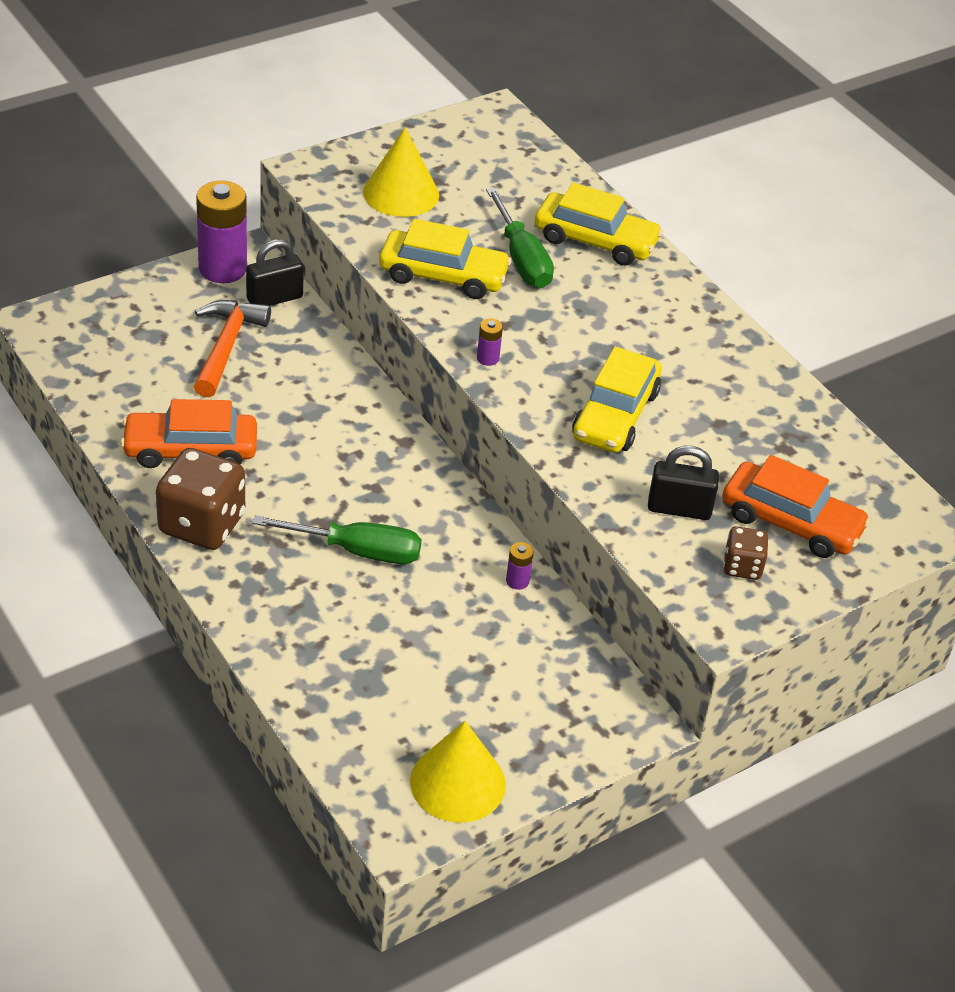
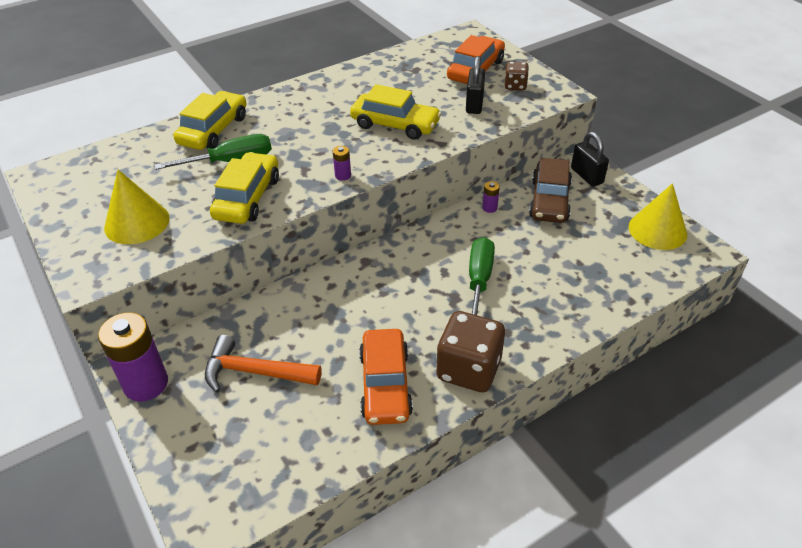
camera: 85 degrees left, 0 degrees up
(274, 298) = (193, 344): black padlock -> black padlock (586, 176)
(536, 656) = (549, 200): none -> brown car

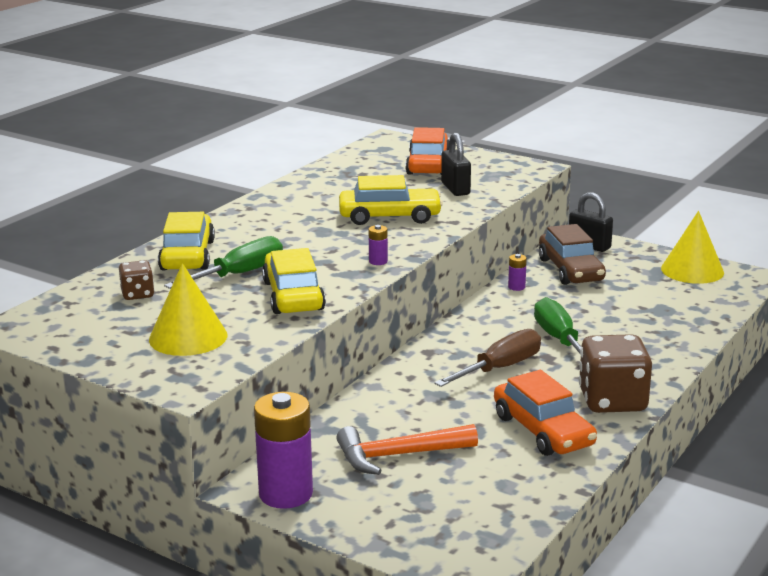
camera: 25 degrees left, 20 degrees down
(406, 299) = (500, 368): none -> brown screwdriver
(515, 86) = (482, 169): brown dice -> brown dice (137, 294)

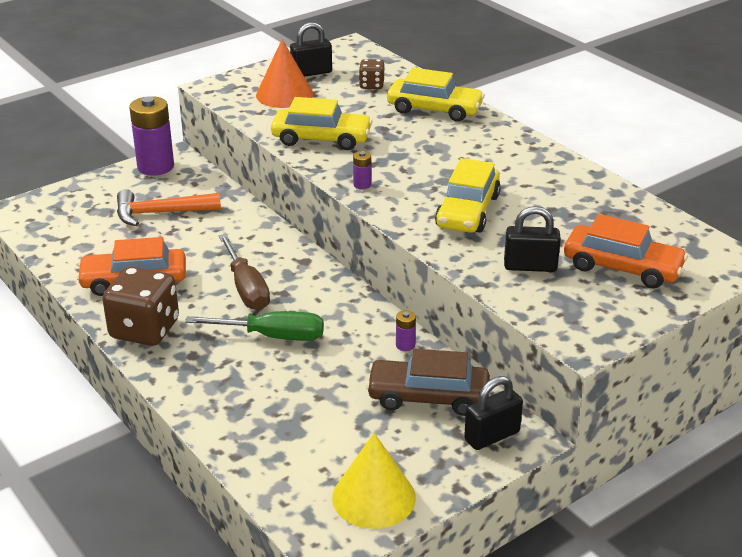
camera: 110 degrees right, 10 degrees up
(113, 334) = (311, 73): none -> black padlock
(188, 337) = (284, 94): yellow cone -> orange cone
(239, 274) = (380, 124): green screwdriver -> none
(398, 455) = (160, 213): orange hammer -> orange hammer turned 105 degrees counterclockwise

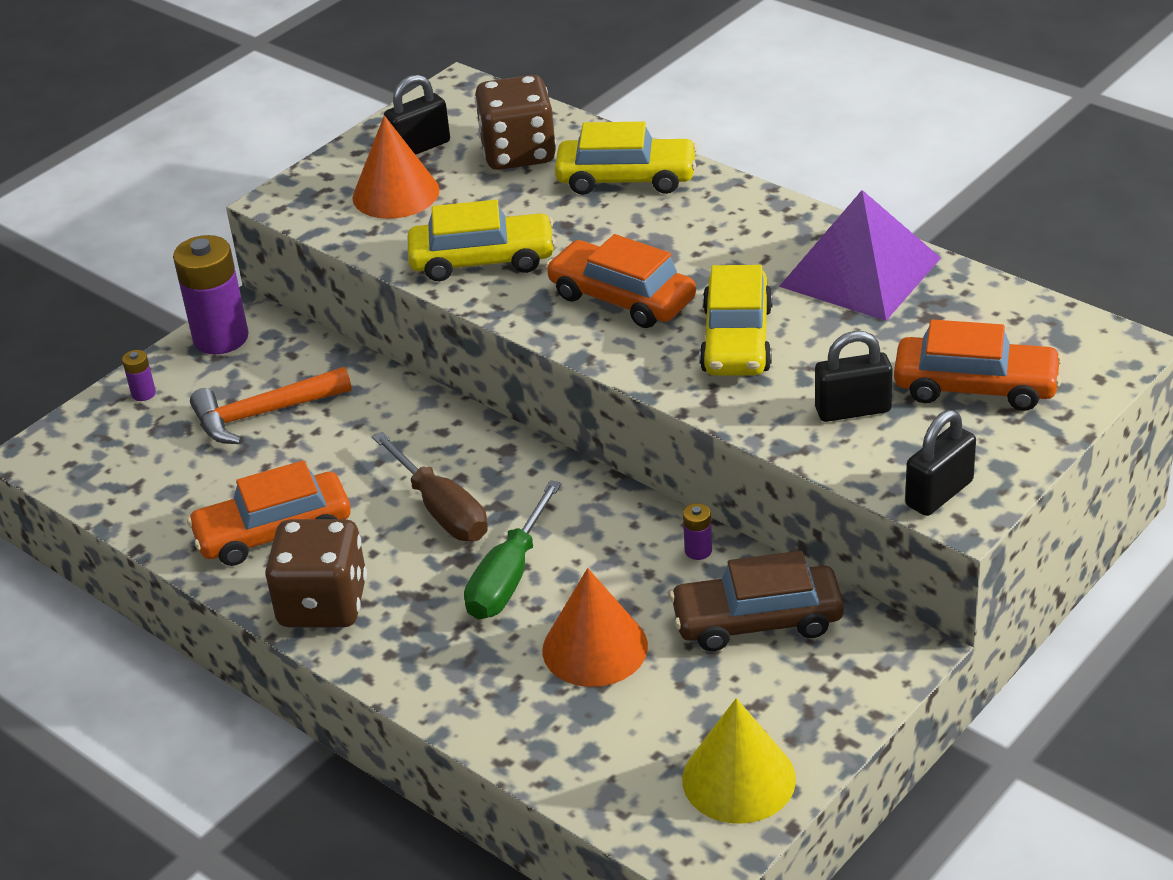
camera: 10 degrees left, 5 degrees up
(272, 336) = (509, 576): green screwdriver -> green screwdriver turned 120 degrees clockwise
(310, 391) = (595, 648): none -> orange cone
(362, 185) = (572, 326): purple battery -> purple battery (143, 393)
(371, 85) = (518, 153): brown dice -> brown dice, size x1.93
(401, 174) = (622, 298): none -> orange car
(492, 436) = (861, 658): black padlock -> black padlock (939, 493)
(567, 186) = (860, 272): none -> purple pyramid

